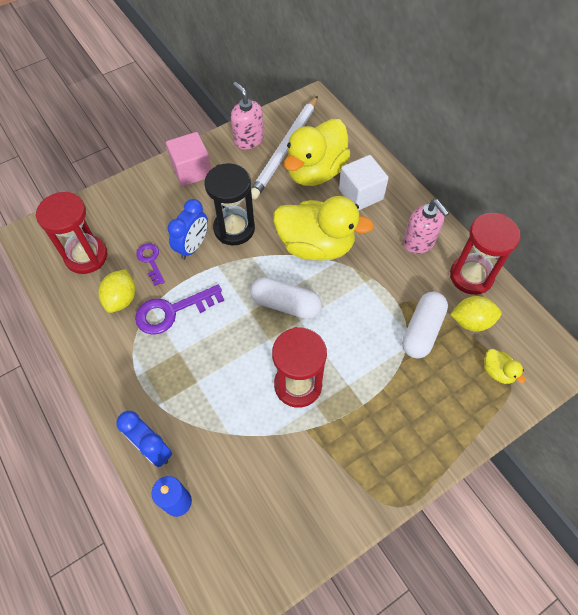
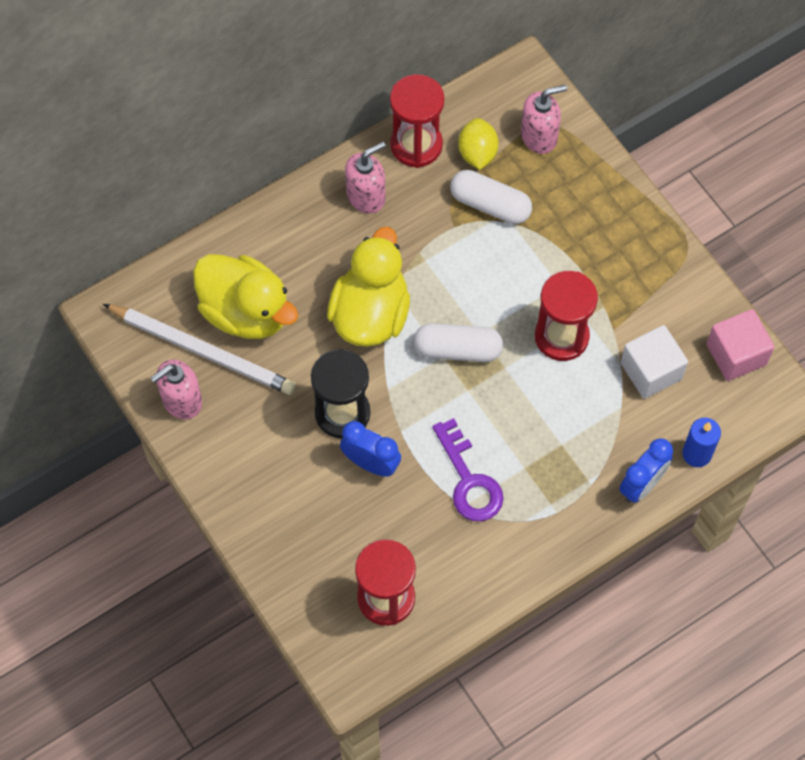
camera: 90 degrees left, 5 degrees up
(121, 299) = (452, 543): yellow lemon -> none
(151, 261) = (393, 514): purple key -> none
(192, 170) = (238, 475): pink cube -> pink cube (736, 354)
(286, 304) = (457, 349): white capsule -> white capsule turned 75 degrees clockwise
(361, 194) = (287, 257): white cube -> white cube (651, 371)
(497, 372) = (539, 136): yellow duck -> pink soap dispenser

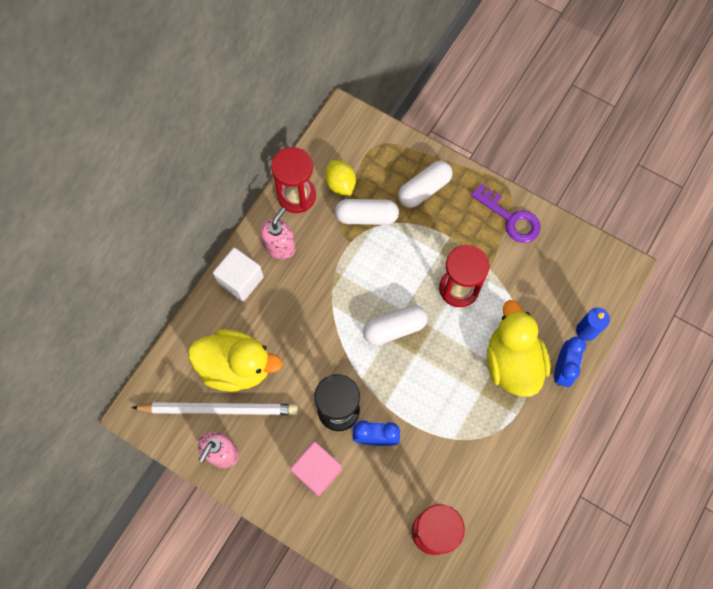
camera: 25 degrees left, 5 degrees up
(370, 314) = (323, 329): yellow duck -> yellow duck (512, 362)
(469, 480) = (447, 419): purple key -> purple key (511, 218)
(539, 136) = (375, 155): pink soap dispenser -> none
(579, 202) = (424, 189): none -> white capsule
(651, 371) = (528, 286): white cube -> white cube (240, 280)
(736, 354) = (577, 250): pink cube -> pink cube (317, 471)

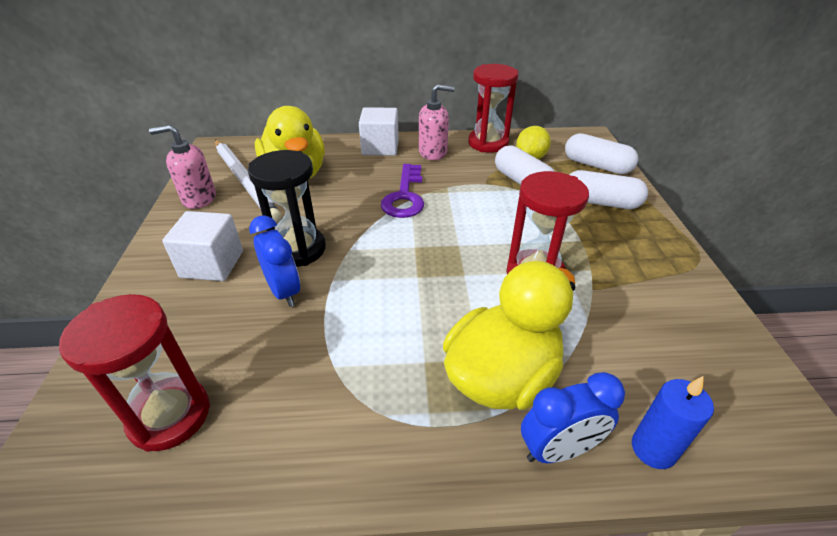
camera: 55 degrees right, 30 degrees down
(317, 471) = (212, 264): pink cube -> white cube
(394, 328) = (431, 248): white capsule -> white capsule (597, 166)
(511, 218) = (673, 277): purple key -> purple key (404, 196)

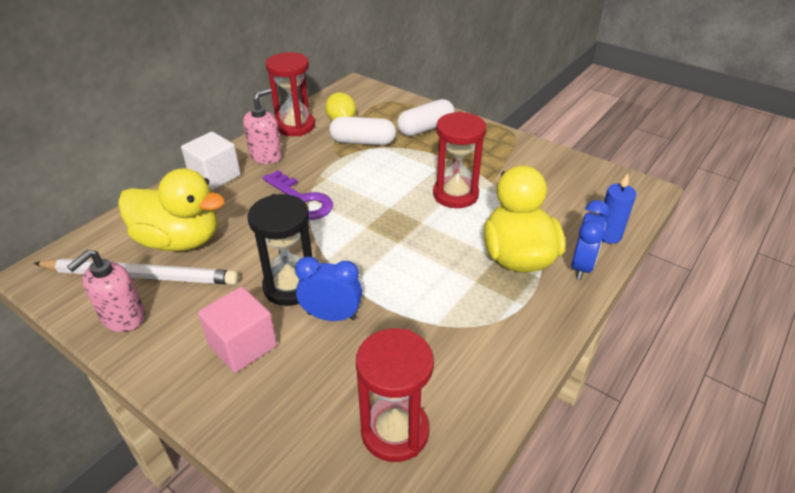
camera: 50 degrees left, 0 degrees up
(212, 264) = (242, 345): white cube -> pink cube
(597, 166) = (389, 104): white capsule -> none

